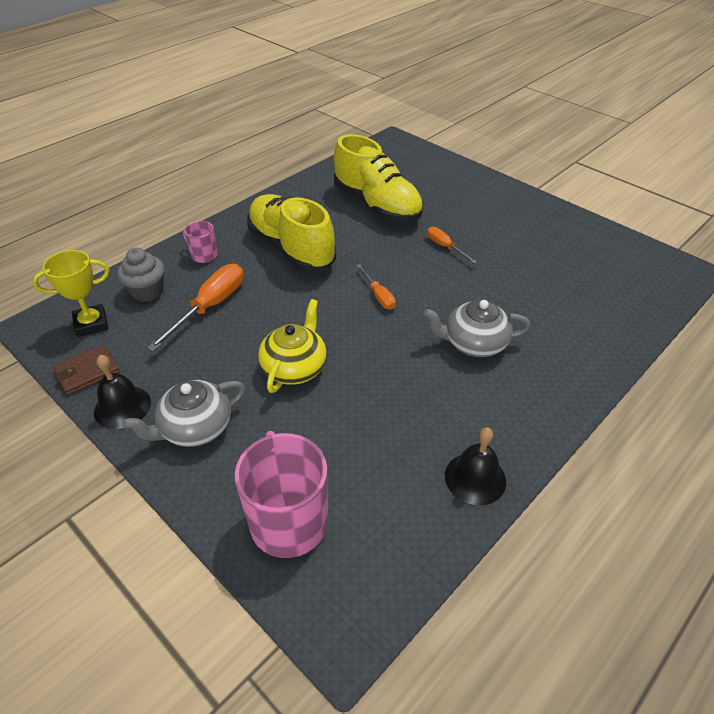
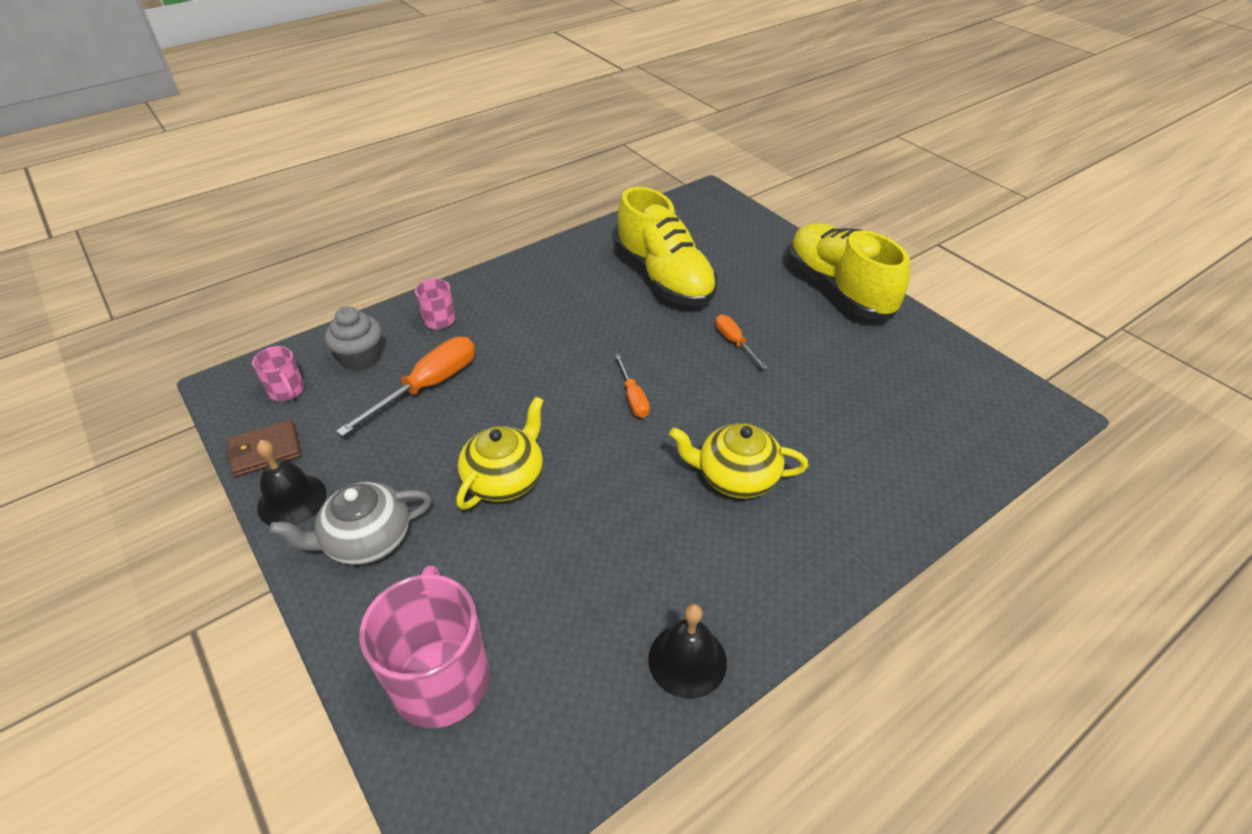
camera: 10 degrees right, 0 degrees up
(91, 324) = (287, 391): yellow trophy -> pink mug
(291, 248) = (544, 323): yellow shoe -> yellow shoe (838, 289)
(474, 343) = (736, 477): grey teapot -> yellow teapot

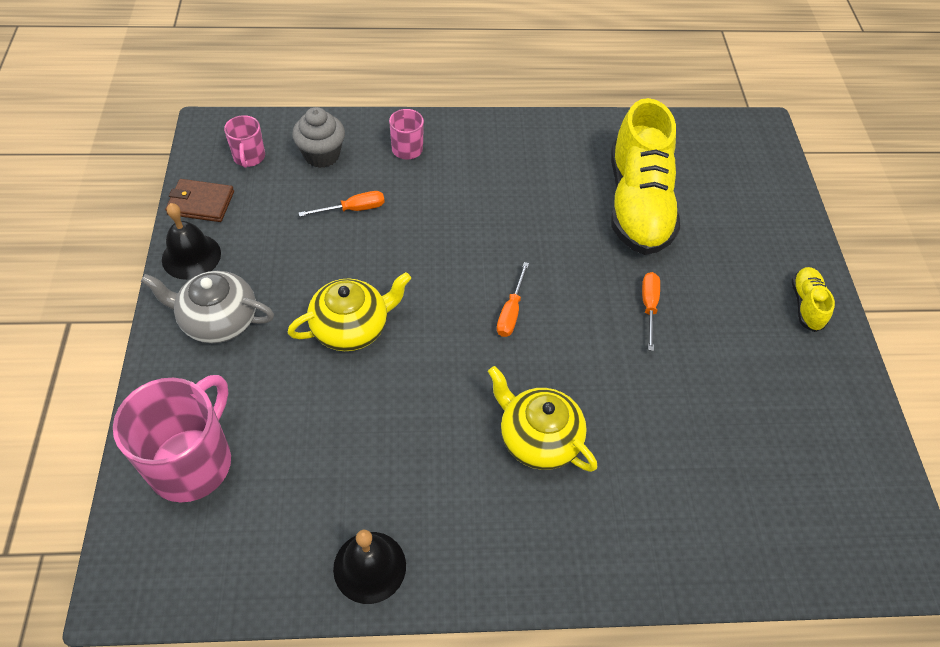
camera: 30 degrees right, 10 degrees up
(428, 386) = (353, 209): orange screwdriver -> orange screwdriver, size x0.56
(838, 289) = (806, 305): yellow shoe -> yellow shoe, size x0.44

